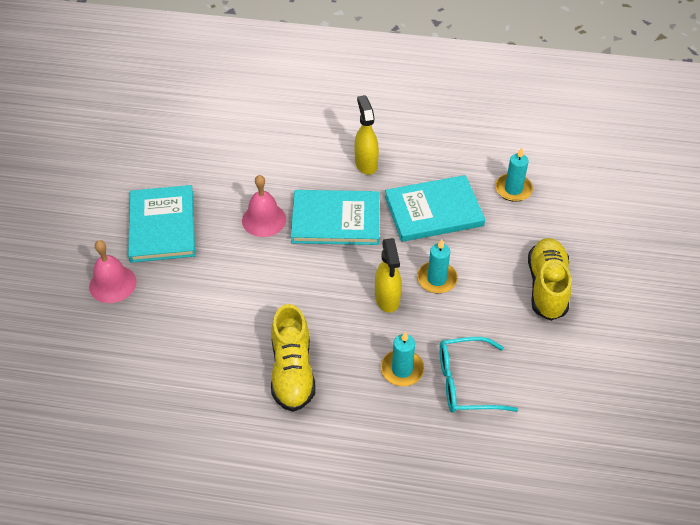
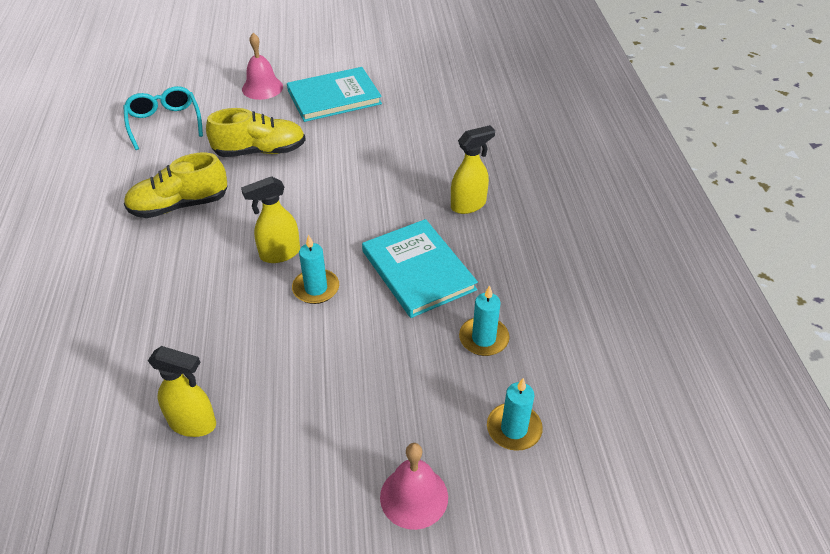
camera: 75 degrees right, 5 degrees down
(264, 220) = (361, 152): pink bell -> pink bell (414, 496)
(335, 220) = (378, 198): turquoise book -> none
(402, 369) = (188, 280): turquoise candle -> turquoise candle (514, 429)
(466, 383) = (174, 335): turquoise glasses -> turquoise glasses (164, 123)
(547, 287) = (328, 393): yellow shoe -> yellow shoe (260, 151)
(562, 374) = (193, 423): none -> yellow spray bottle

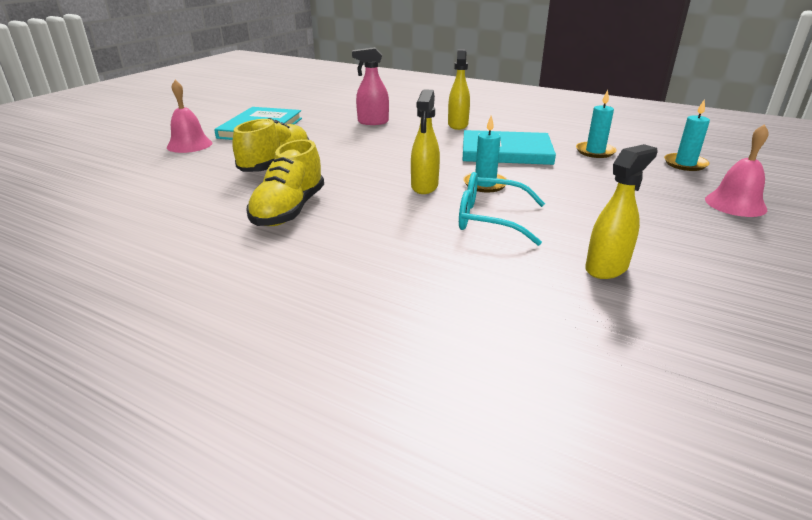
camera: 55 degrees left, 15 degrees down
(164, 123) = (145, 190): turquoise glasses -> turquoise glasses (491, 219)
(416, 148) = (372, 122): none -> pink spray bottle

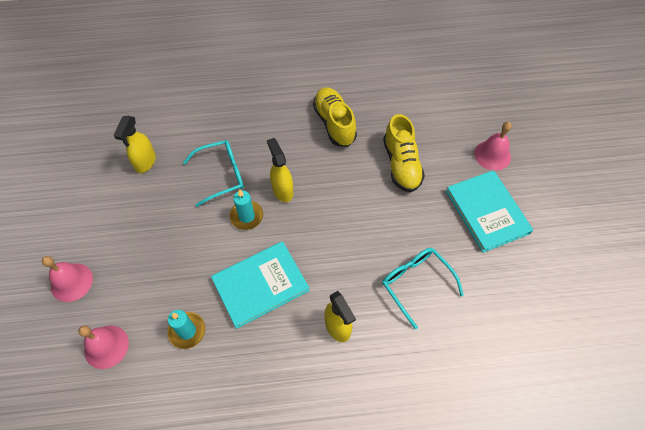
camera: 145 degrees right, 30 degrees up
(372, 122) = (416, 284): pink spray bottle -> turquoise glasses
(685, 164) = (106, 346): turquoise candle -> pink bell

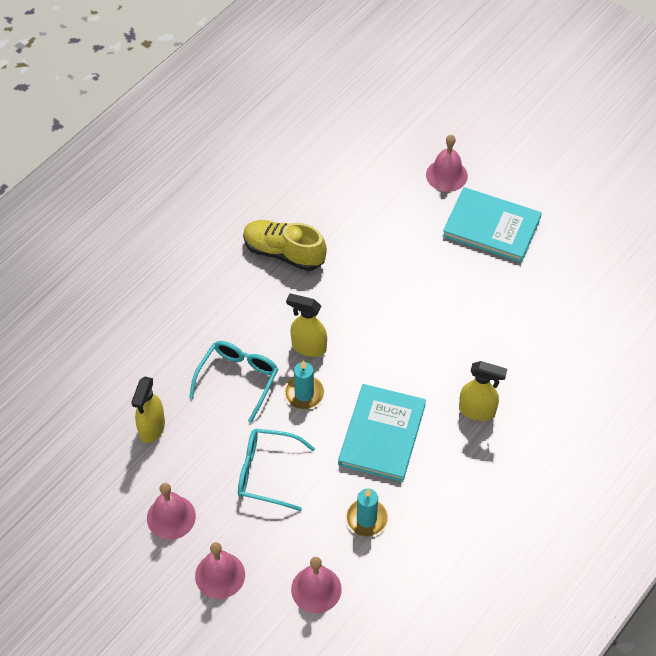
camera: 45 degrees left, 5 degrees down
(92, 222) = (171, 517): none -> pink bell
(145, 162) = (151, 428): yellow spray bottle -> yellow spray bottle turned 45 degrees clockwise
(401, 164) = (382, 242): yellow shoe -> none
(416, 284) = (499, 328): turquoise glasses -> turquoise glasses (267, 473)

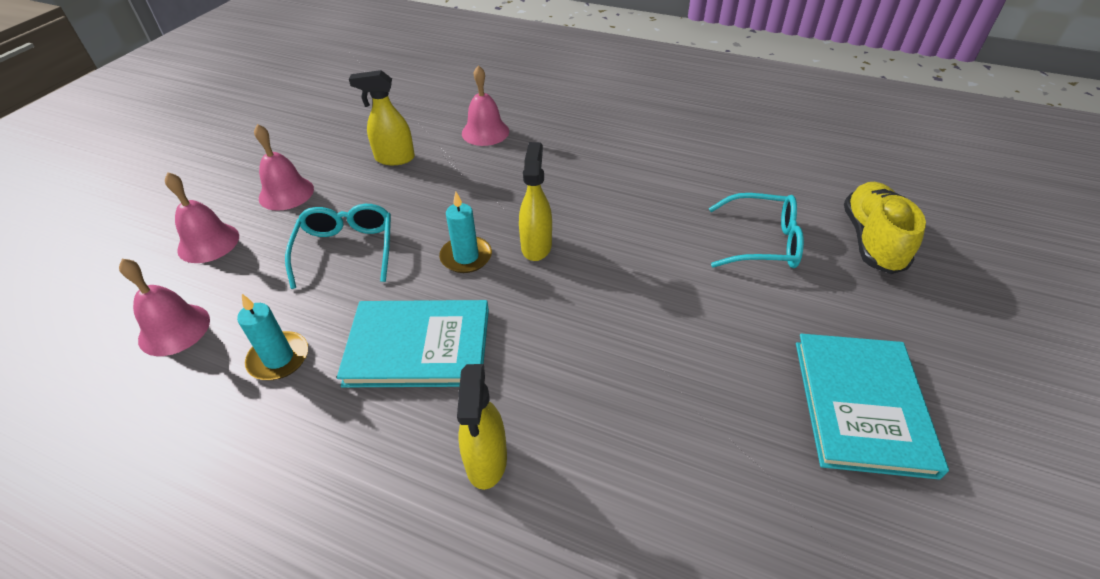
camera: 75 degrees right, 10 degrees down
(238, 380) = (470, 201): turquoise glasses -> turquoise glasses (761, 242)
(284, 253) = (663, 198): yellow shoe -> yellow shoe (872, 240)
(446, 175) = (912, 325): pink bell -> pink bell (485, 132)

